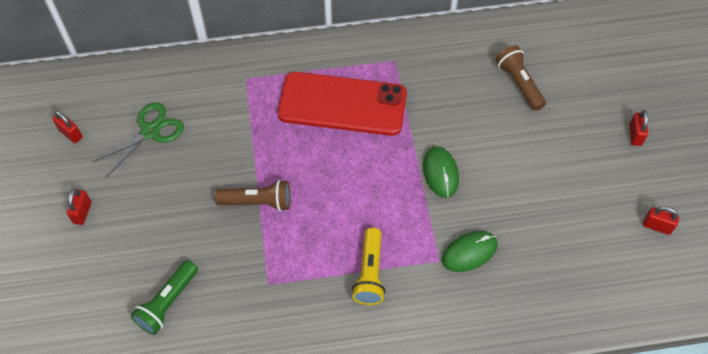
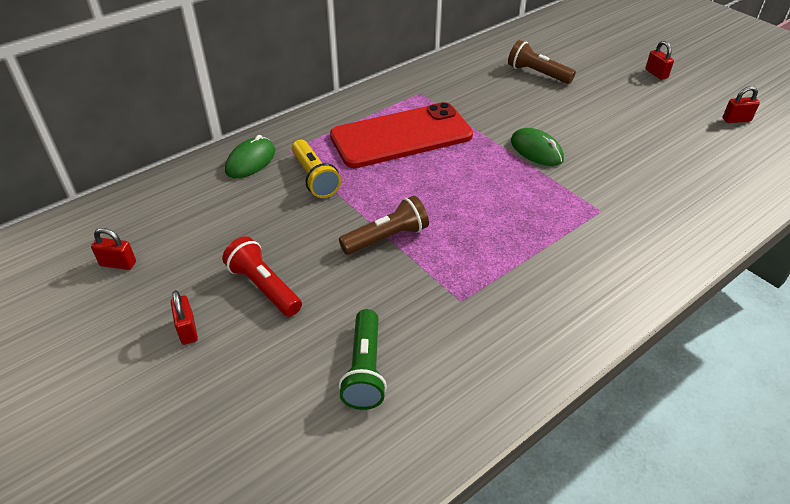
camera: 30 degrees left, 15 degrees down
(148, 202) = (263, 287): none -> red flashlight
(150, 131) = (217, 226): green scissors -> none
(370, 273) = (551, 247): yellow flashlight -> yellow flashlight (315, 178)
(469, 252) = (619, 194): green mouse -> green mouse (250, 161)

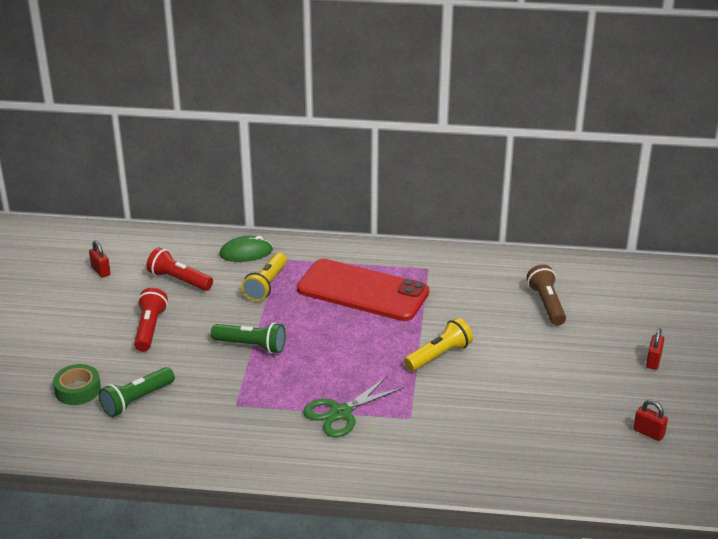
camera: 45 degrees right, 10 degrees down
(187, 330) = (87, 325): red padlock -> none
(222, 222) = (179, 280): none -> red flashlight
(284, 408) = (78, 390): none -> green tape
(387, 237) = (251, 345): brown flashlight -> green flashlight
(536, 150) = (439, 355): green mouse -> yellow flashlight
(551, 243) = (341, 413): none -> green scissors

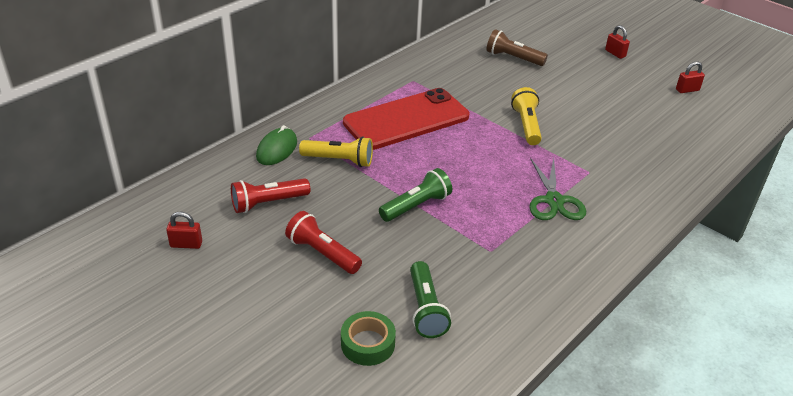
camera: 55 degrees left, 5 degrees up
(266, 285) = (339, 160): yellow flashlight -> yellow flashlight turned 45 degrees counterclockwise

